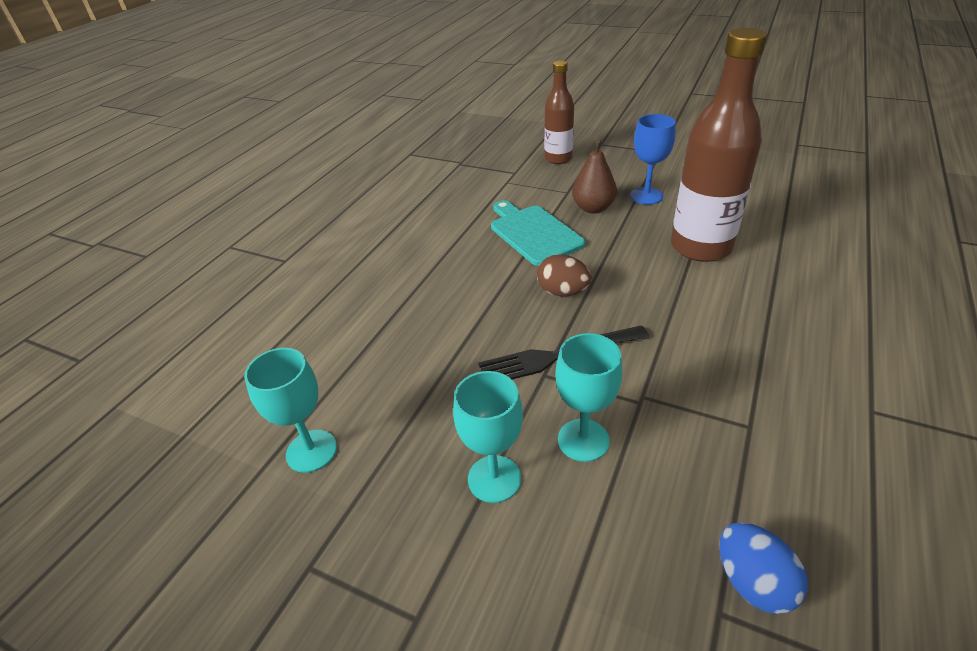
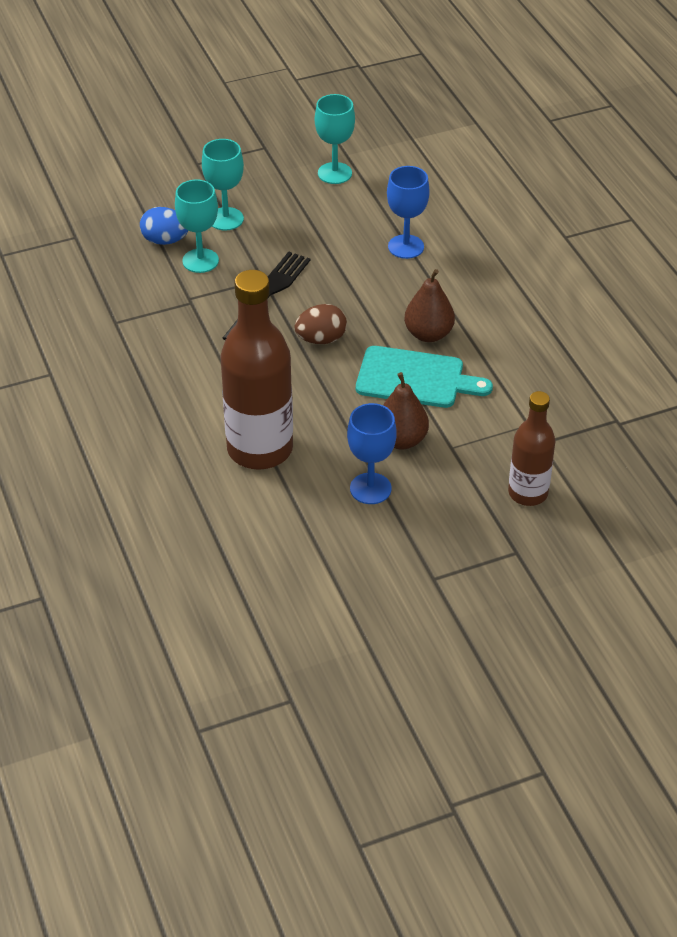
camera: 130 degrees right, 5 degrees up
(389, 323) = (406, 247): none -> blue goblet
(482, 253) = (428, 334): none -> brown pear
(752, 582) = (68, 254): blue egg -> blue egg (165, 240)

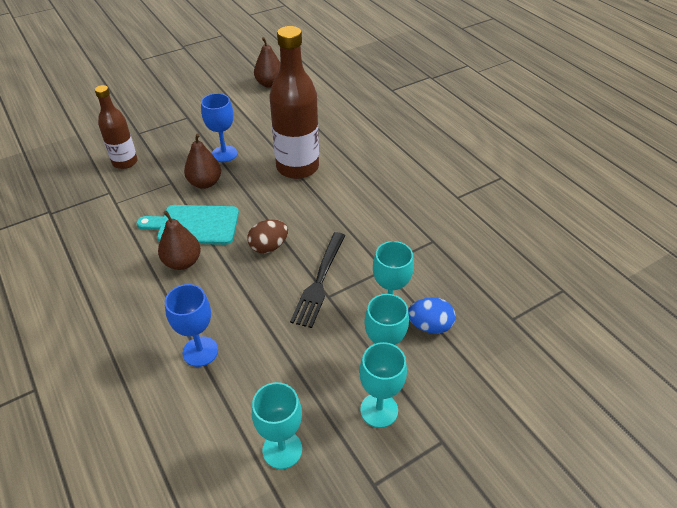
camera: 170 degrees right, 0 degrees up
(243, 187) = (379, 410): none -> turquoise goblet
(272, 647) = (269, 84): none -> brown pear

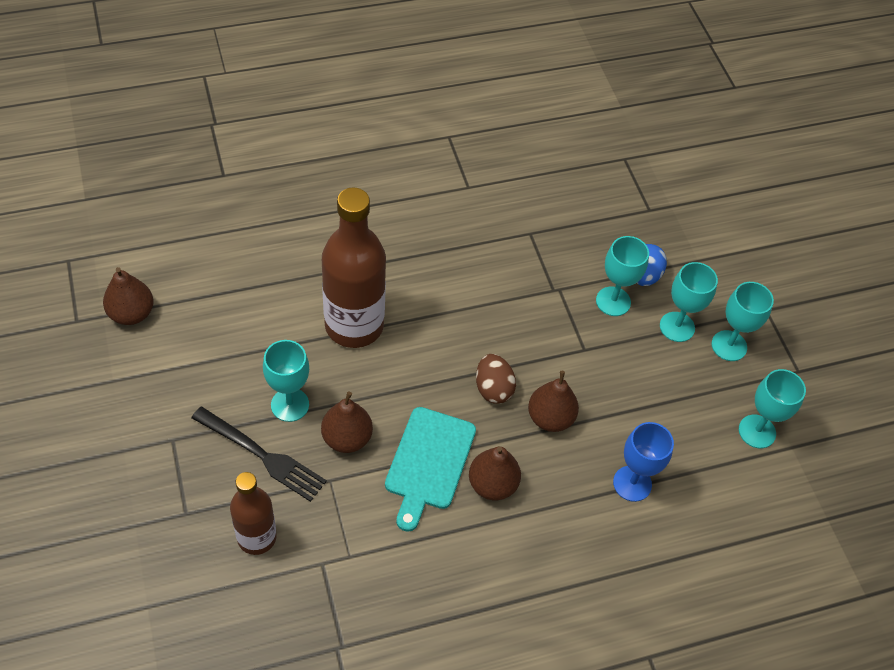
camera: 80 degrees left, 10 degrees up
(224, 154) = (290, 405): blue goblet -> turquoise goblet
(251, 285) = (550, 418): none -> brown pear
(319, 282) = (562, 352): black fork -> black fork (263, 455)

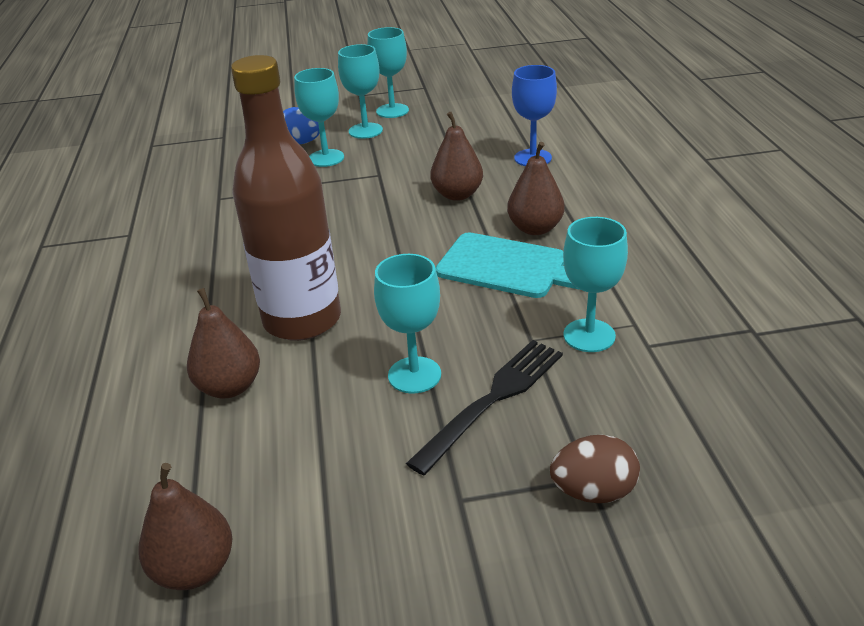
camera: 75 degrees left, 20 degrees down
(257, 537) = (619, 402): brown bottle -> none
(347, 438) = (471, 326): brown pear -> brown pear (230, 387)
(493, 388) = (416, 225): brown egg -> brown egg (593, 491)
(757, 431) = (481, 105): turquoise goblet -> turquoise goblet (589, 335)

